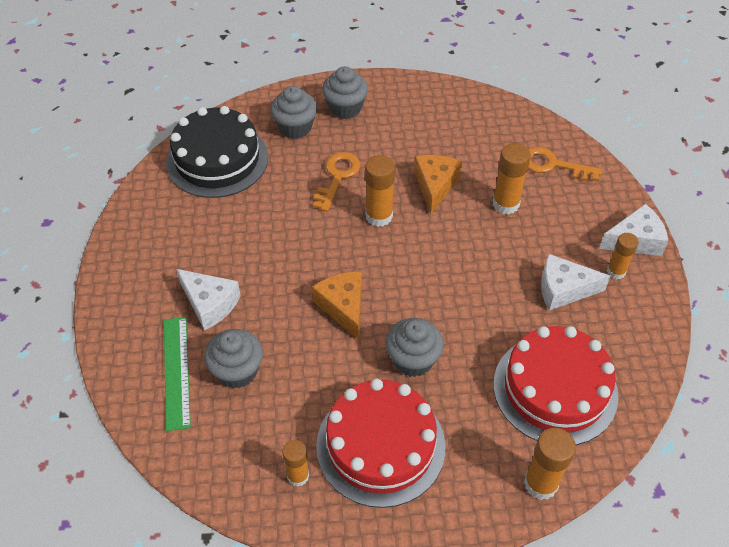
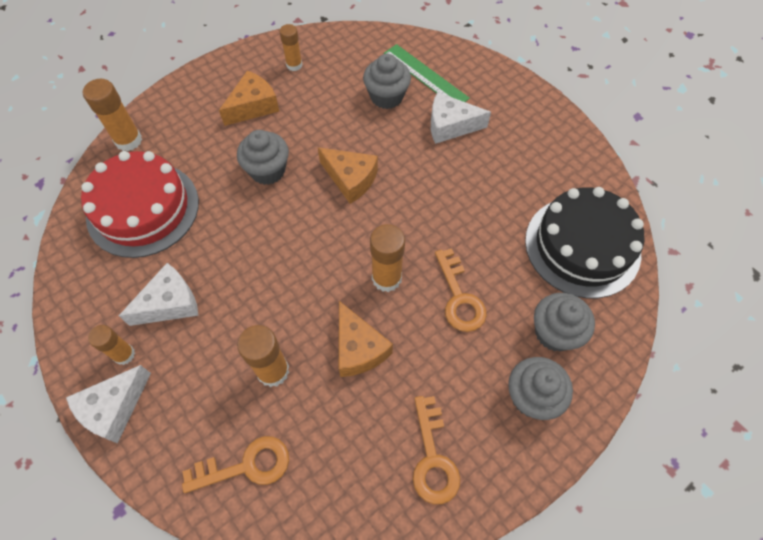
camera: 145 degrees right, 10 degrees up
(380, 445) = (253, 106): red cake -> orange cheese
(432, 113) = (433, 458): none -> orange key

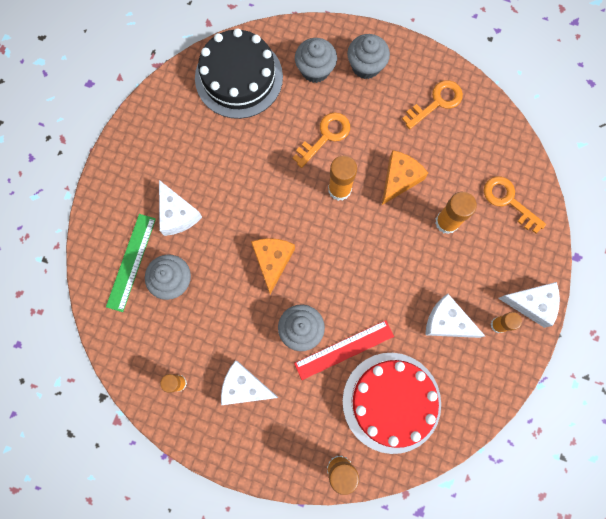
camera: 120 degrees left, 15 degrees up
(221, 195) = (344, 350): none -> red ruler
(253, 106) = (244, 387): orange cheese -> white cheese

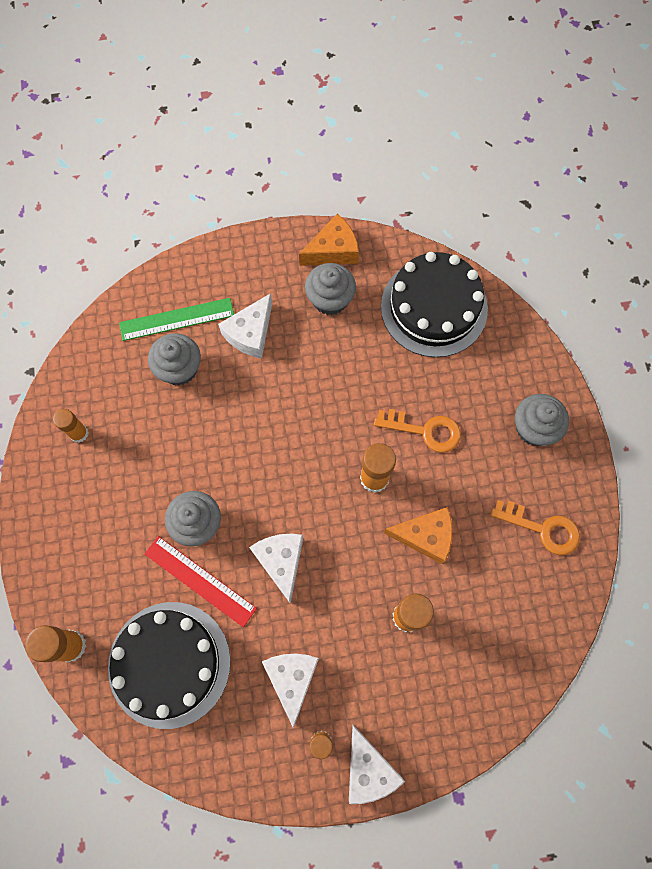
camera: 60 degrees right, 5 degrees down
(244, 387) = (107, 500): white cheese -> white cheese (281, 562)
(272, 261) = (254, 453): orange cheese -> orange cheese (333, 250)
(315, 70) = (494, 378): grey cupcake -> grey cupcake (330, 299)
(391, 402) = (169, 664): red cake -> black cake
(508, 201) = (476, 675): orange key -> none

